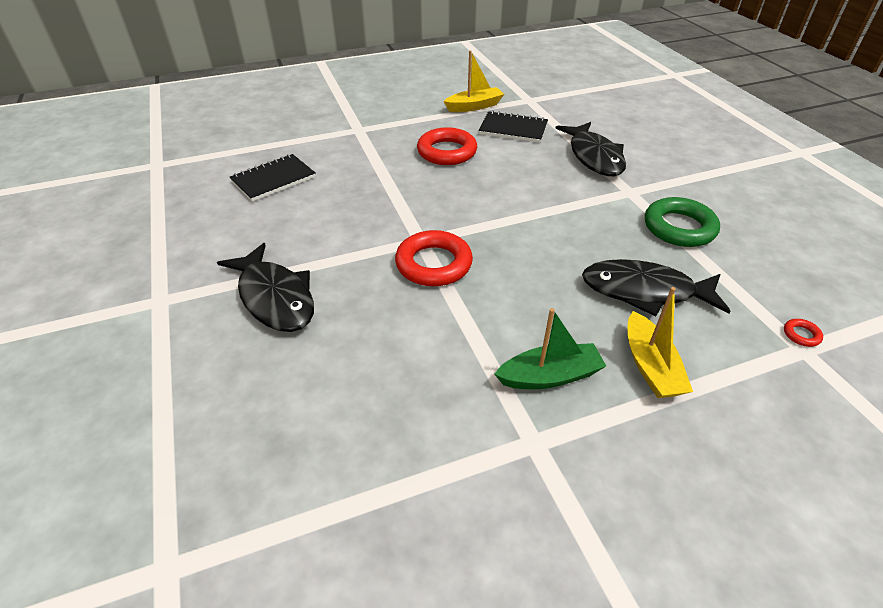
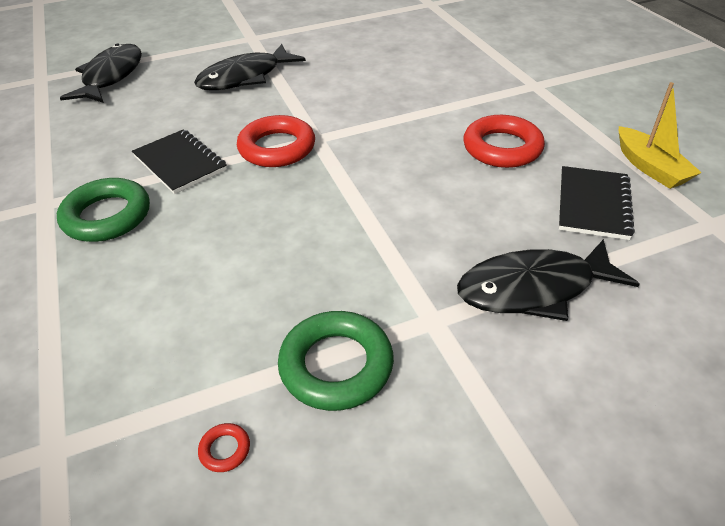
camera: 90 degrees right, 0 degrees up
(273, 179) = (416, 53): black notebook -> black notebook (180, 163)
(549, 376) = (107, 216): green boat -> green ring
(644, 291) = (203, 301): black fish -> black fish (111, 76)
(650, 366) = (90, 287): yellow boat -> none
(801, 335) = (77, 458): red ring -> red ring (225, 450)

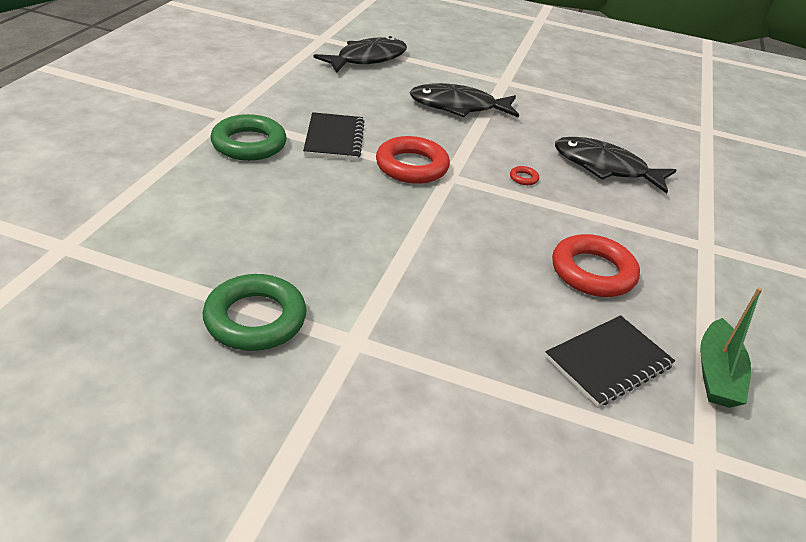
camera: 35 degrees right, 5 degrees down
(225, 450) = (136, 312): red ring -> red ring (523, 178)
(534, 289) = (458, 378): black fish -> black fish (605, 168)
(650, 167) = (716, 374): yellow boat -> green boat

